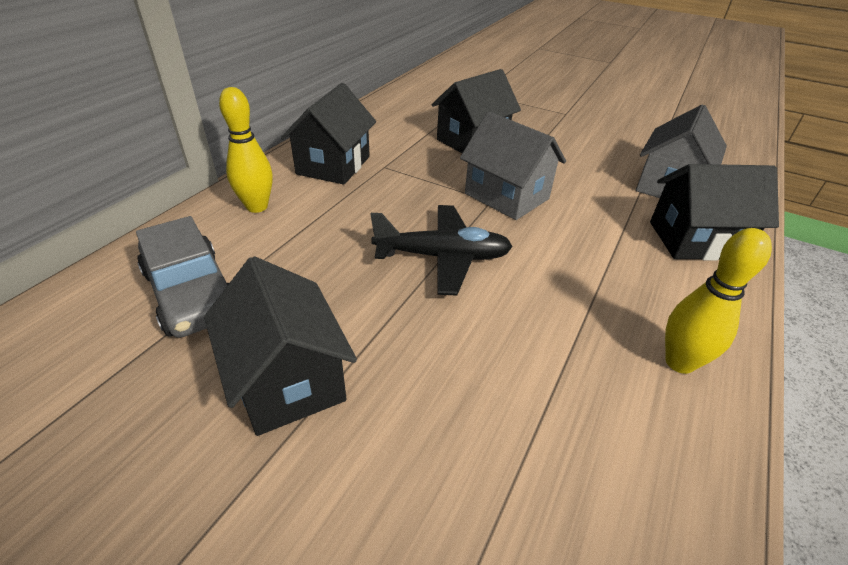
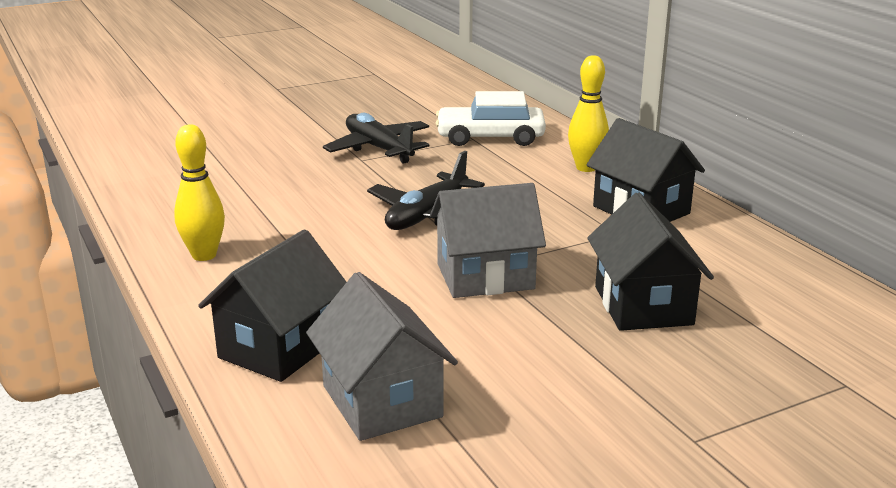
camera: 125 degrees right, 15 degrees down
(192, 293) = (490, 137): grey car -> white car
(287, 379) = (379, 149): black house -> black plane

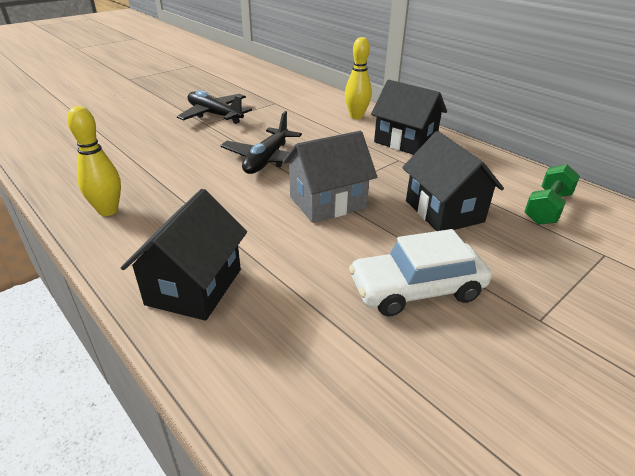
camera: 15 degrees left, 10 degrees up
(382, 401) = (296, 325): grey house -> none
(490, 137) = (286, 101): white car -> white car (416, 289)
(802, 319) = (547, 208): none -> green dumbbell

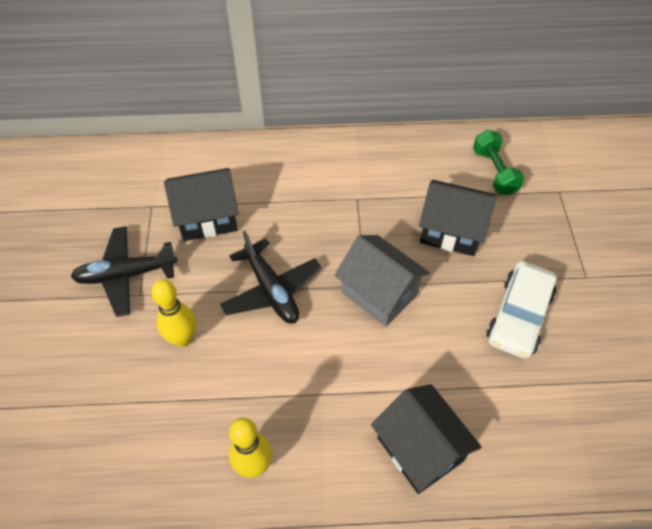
camera: 50 degrees left, 20 degrees up
(327, 202) = (379, 293): grey house -> grey house turned 60 degrees counterclockwise
(356, 116) = (251, 166): yellow bowling pin -> yellow bowling pin (183, 338)
(405, 142) = (332, 171): black house -> black house (207, 218)

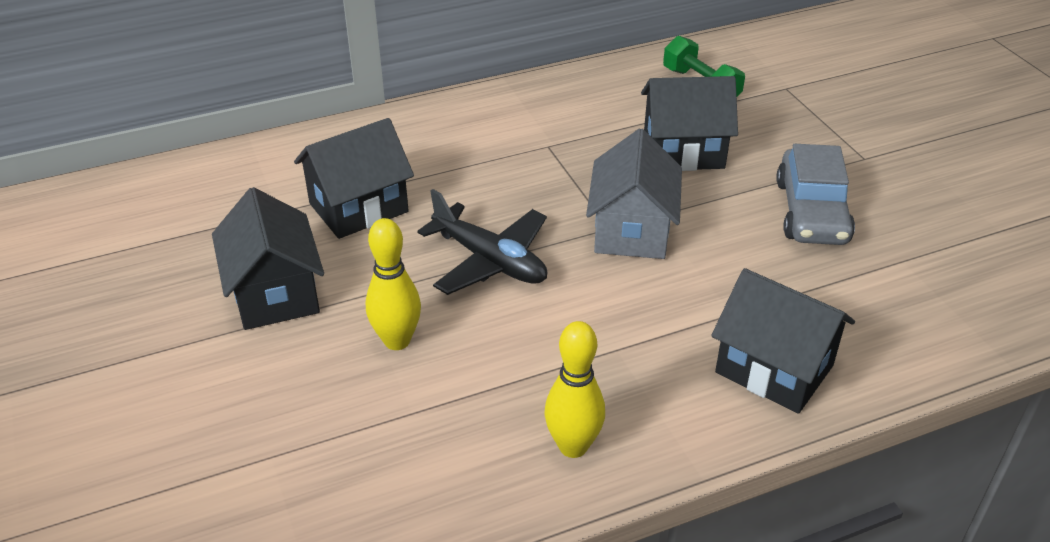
camera: 20 degrees left, 15 degrees down
(126, 275) = (275, 293): black plane -> black house
(379, 293) = (632, 230): grey house -> grey house turned 75 degrees clockwise
(519, 316) = (811, 212): white car -> grey car

